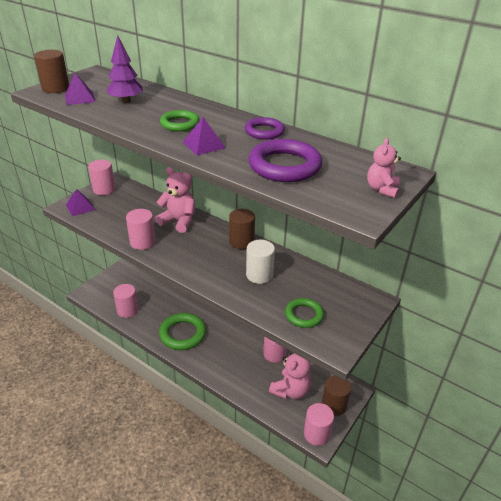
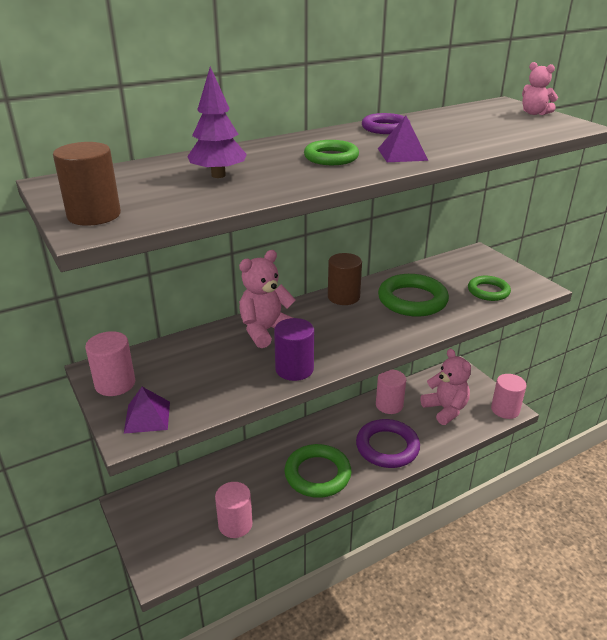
camera: 65 degrees left, 5 degrees down
(80, 98) = (166, 201): purple pyramid -> none
(142, 242) = (294, 369): pink cylinder -> purple cylinder
(259, 275) = (412, 300): white cylinder -> green ring
(284, 166) = (474, 133): purple ring -> purple ring (387, 447)
(334, 405) = (473, 387): brown cylinder -> none

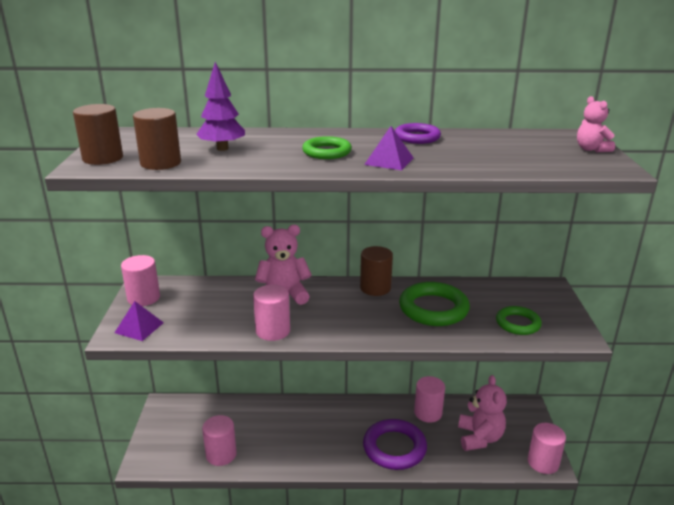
camera: 30 degrees right, 5 degrees down
(178, 205) = (160, 163): none -> brown cylinder
(294, 369) = (273, 331): purple cylinder -> pink cylinder
(317, 474) = (315, 444): green ring -> none

